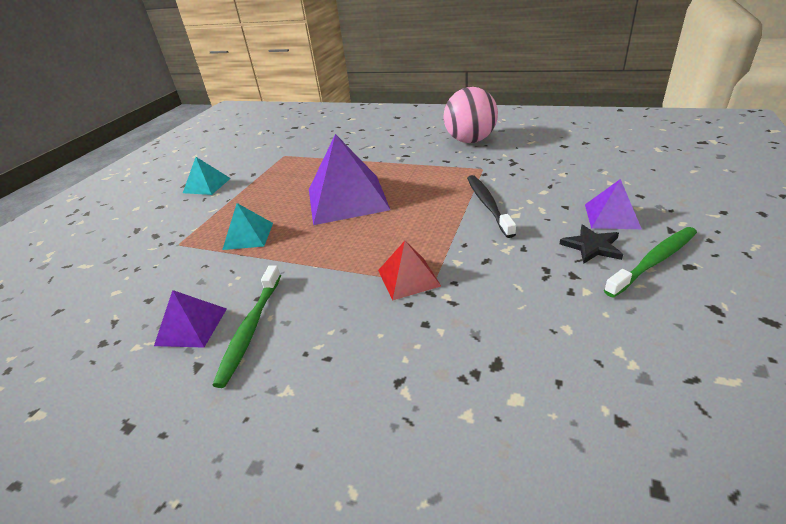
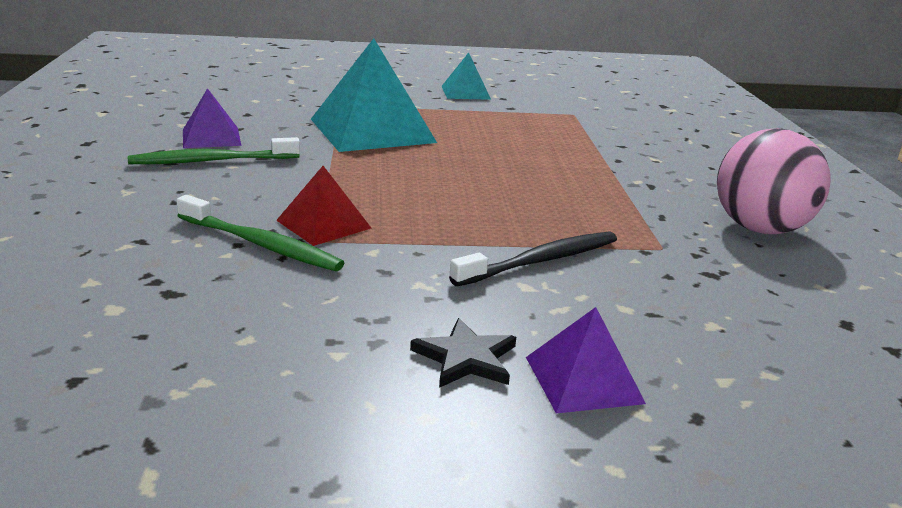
camera: 60 degrees right, 10 degrees down
(248, 236) = (372, 130): turquoise pyramid -> turquoise pyramid, size x1.93
(347, 199) = (488, 165): purple pyramid -> none
(653, 261) = (448, 422): green toothbrush -> green toothbrush (260, 244)

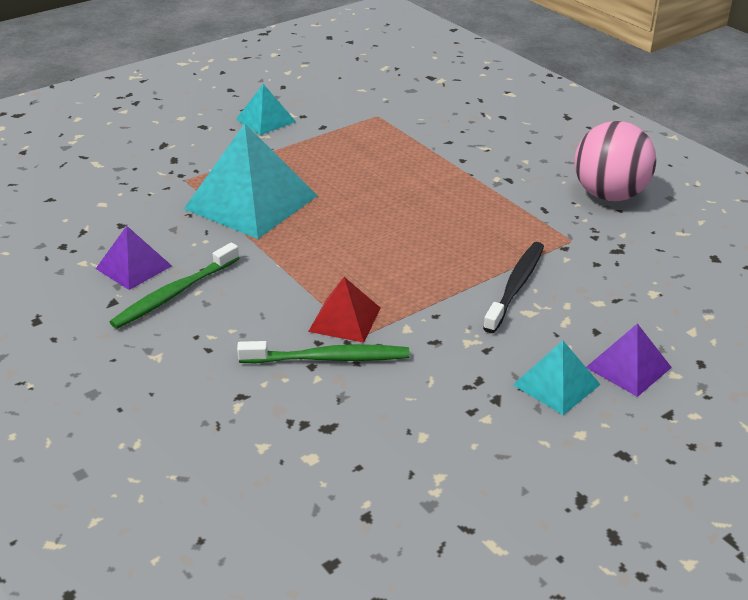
camera: 30 degrees left, 10 degrees up
(466, 358) = (556, 384): black star -> turquoise pyramid

